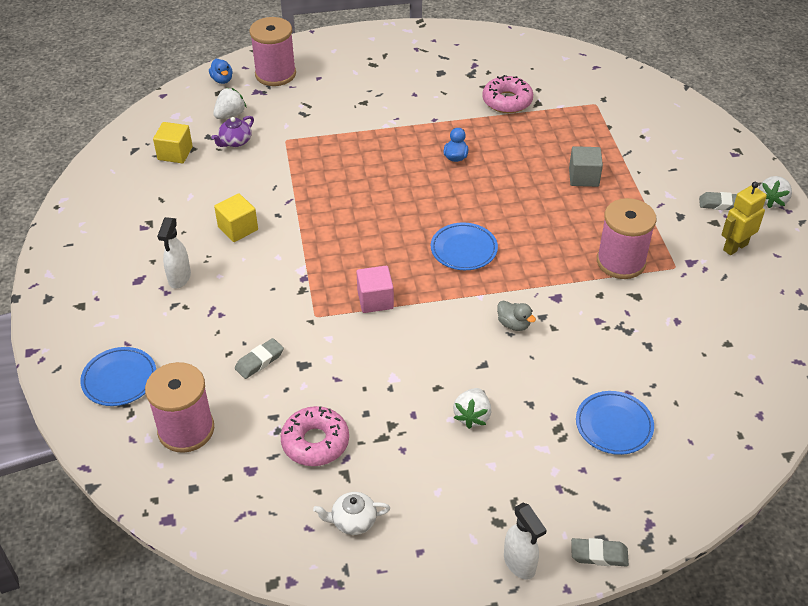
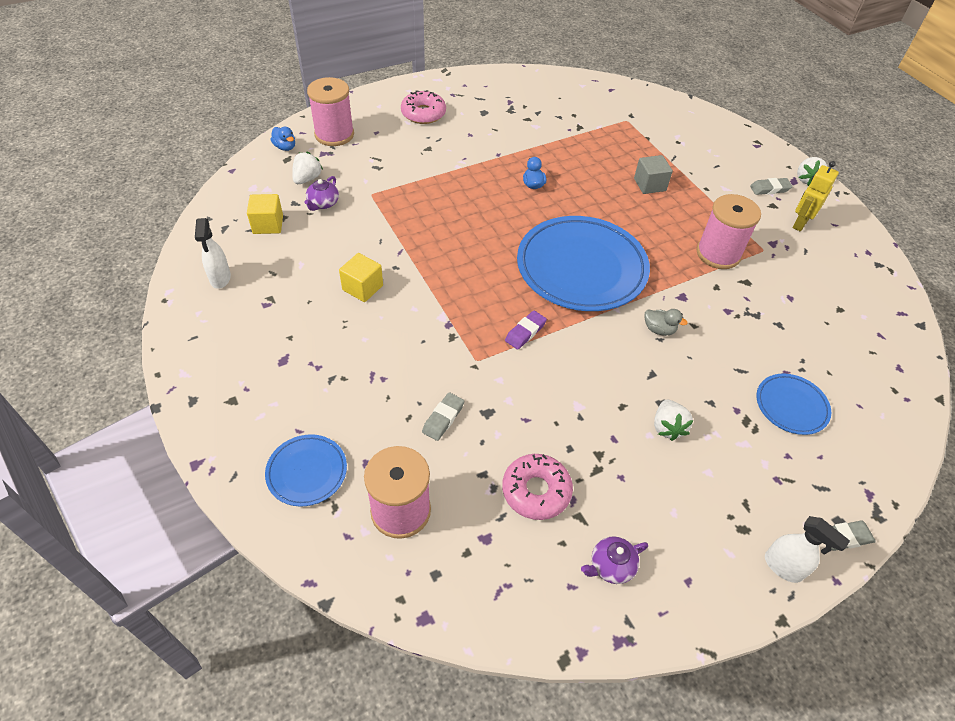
camera: 20 degrees left, 5 degrees up
(179, 278) = (325, 349): white spray bottle -> white spray bottle (220, 279)
(353, 521) = (611, 566): white teapot -> purple teapot
(375, 300) = (525, 332): pink cube -> purple eraser
(463, 249) = (581, 268): blue plate -> blue plate, size x2.08
(507, 101) = (553, 129): pink donut -> pink donut (423, 114)

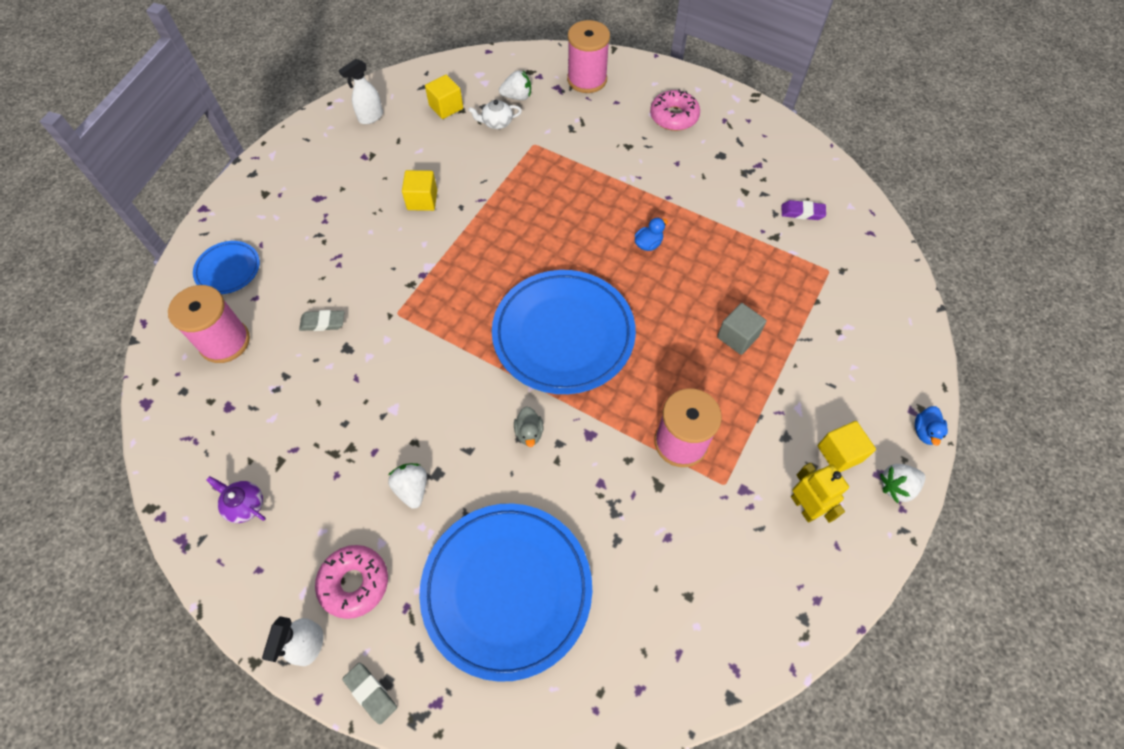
camera: 60 degrees right, 10 degrees up
(285, 147) = (543, 62): blue duck -> blue duck (925, 432)
(323, 203) = (496, 123): purple teapot -> white teapot
(525, 332) = (451, 331): purple eraser -> purple eraser (802, 212)
(536, 491) = (288, 419): pink donut -> pink donut (354, 583)
(667, 427) = (412, 489): white strawberry -> white strawberry turned 105 degrees clockwise
(769, 189) = (839, 453): grey eraser -> yellow cube
(791, 406) = (507, 590): blue plate -> blue plate, size x2.08
(800, 223) = (804, 506): yellow robot -> yellow robot turned 60 degrees clockwise

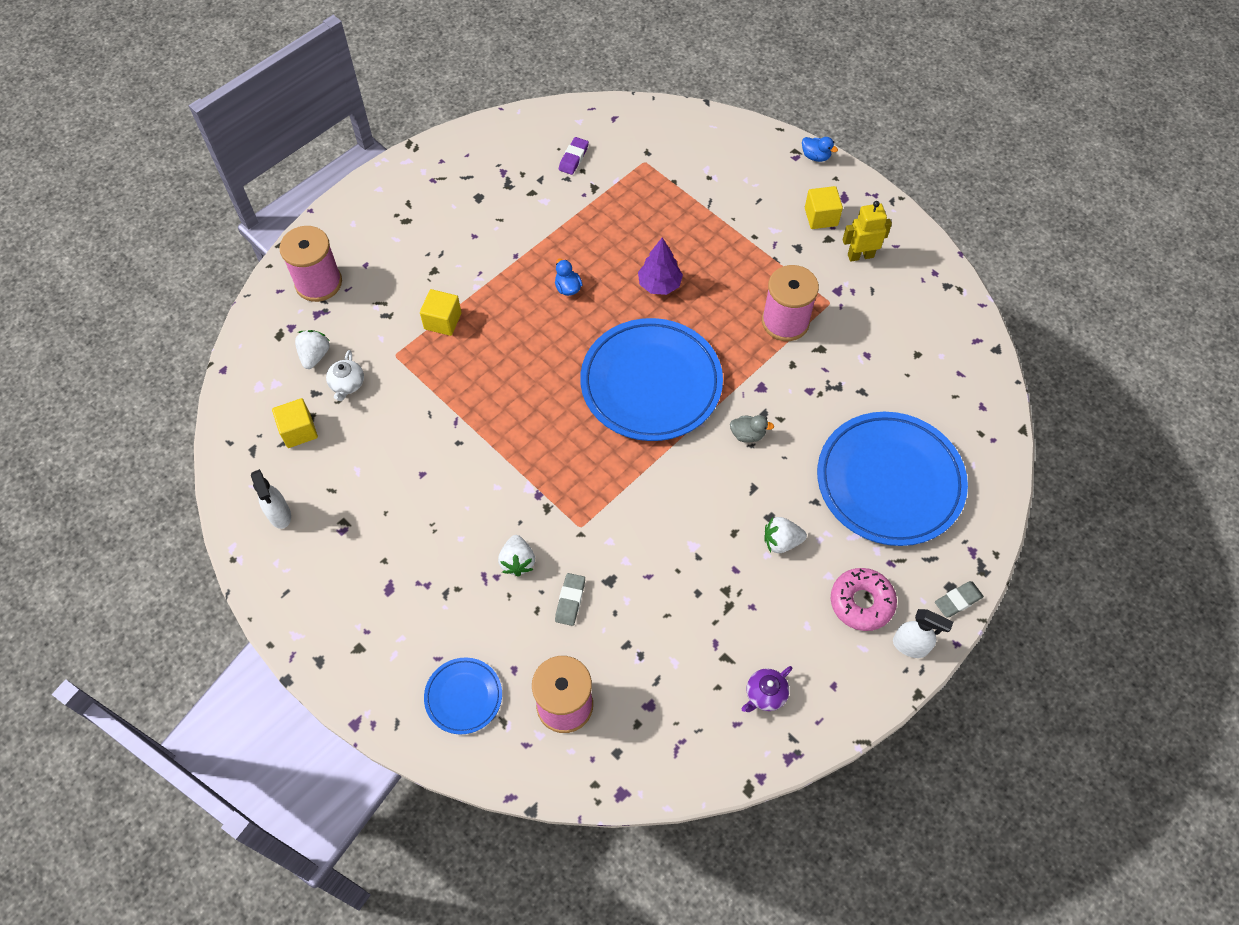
camera: 75 degrees left, 0 degrees up
(422, 200) = (434, 479): yellow cube -> yellow cube (442, 321)
(674, 116) = (409, 220): pink donut -> none
(682, 317) = (659, 284): none -> purple tree
(737, 337) = (693, 249): grey cube -> none
(896, 487) = (857, 191): white strawberry -> white strawberry (517, 561)

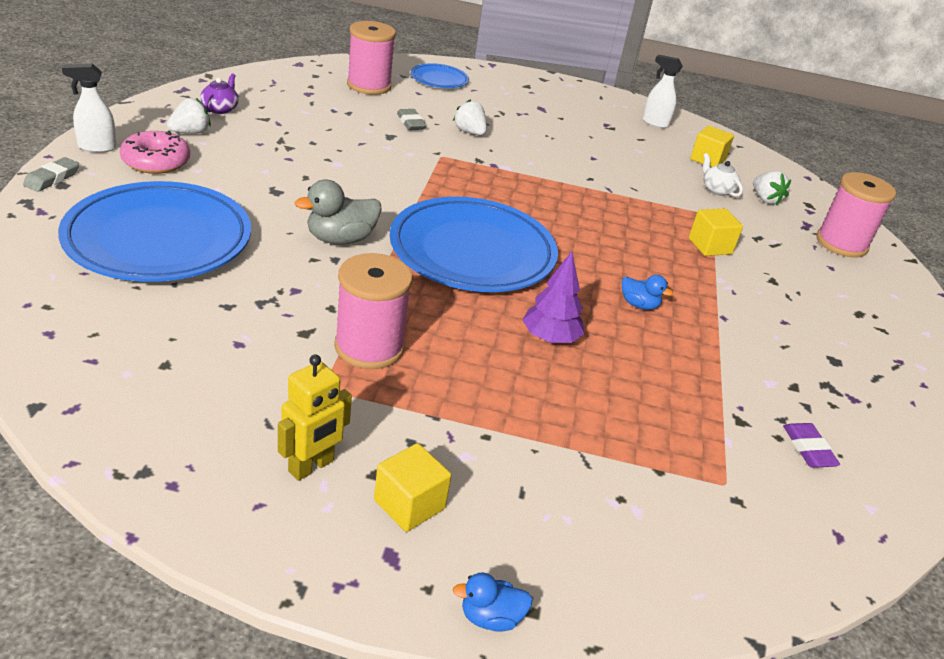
camera: 140 degrees right, 25 degrees down
(747, 434) = (340, 239): grey duck -> grey duck, size x1.72
(781, 541) = (256, 180): white strawberry -> white strawberry (190, 132)

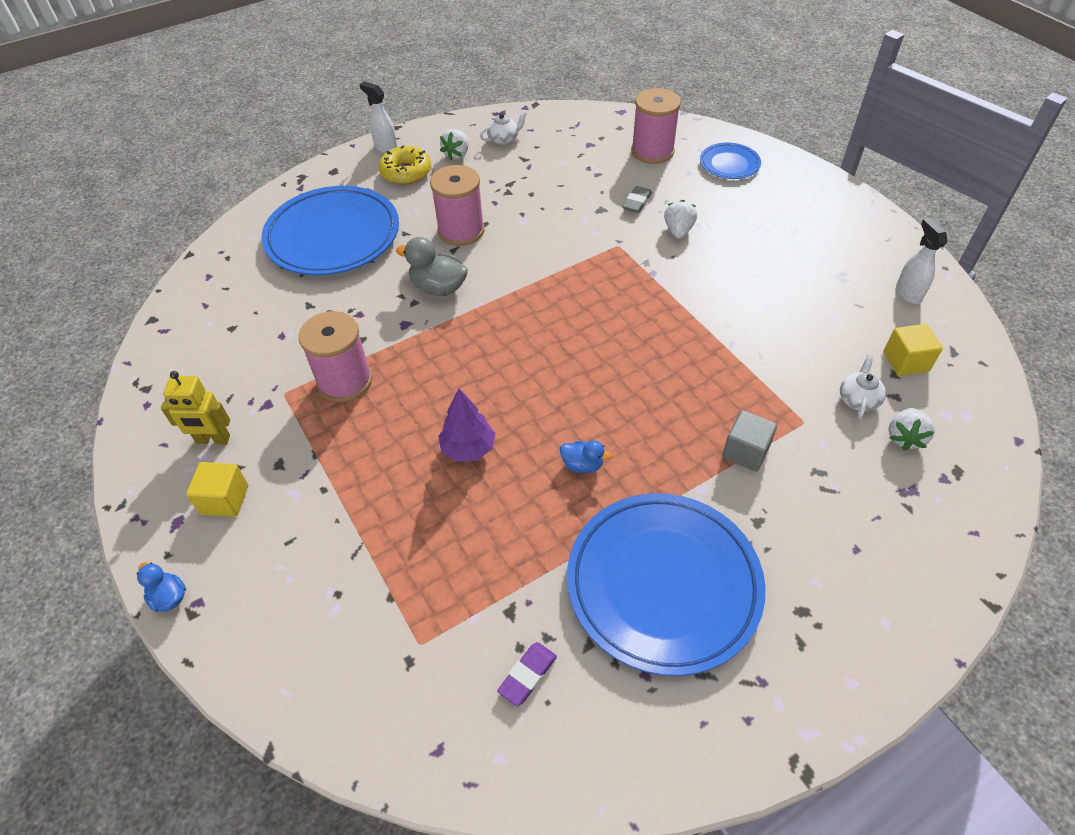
camera: 55 degrees right, 15 degrees up
(52, 178) = (333, 164): grey eraser -> none
(156, 161) = (406, 172): pink donut -> yellow donut
(190, 132) = (457, 155): white strawberry -> white strawberry turned 105 degrees clockwise
(220, 109) = (504, 139): purple teapot -> white teapot
(472, 252) = (516, 345): blue plate -> blue plate (663, 584)
(639, 305) = (582, 465): blue duck -> blue duck turned 60 degrees counterclockwise
(710, 246) = (745, 451): yellow cube -> grey cube
(841, 243) = (920, 533): pink spool -> pink spool (461, 231)

